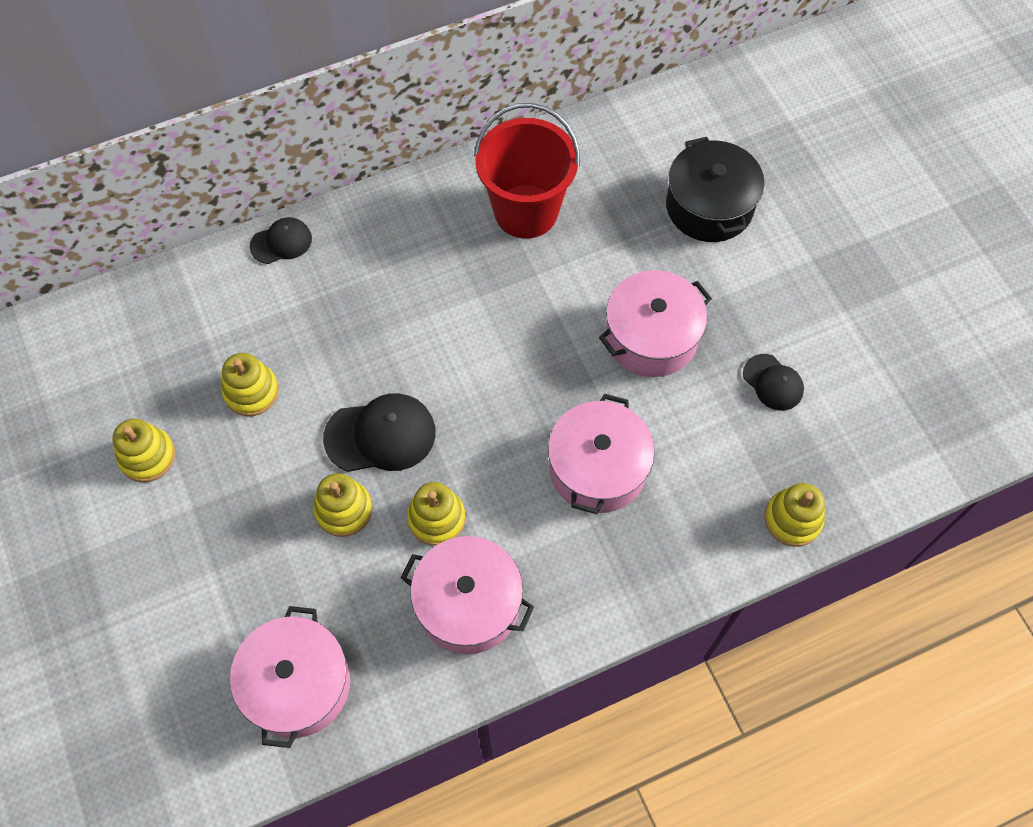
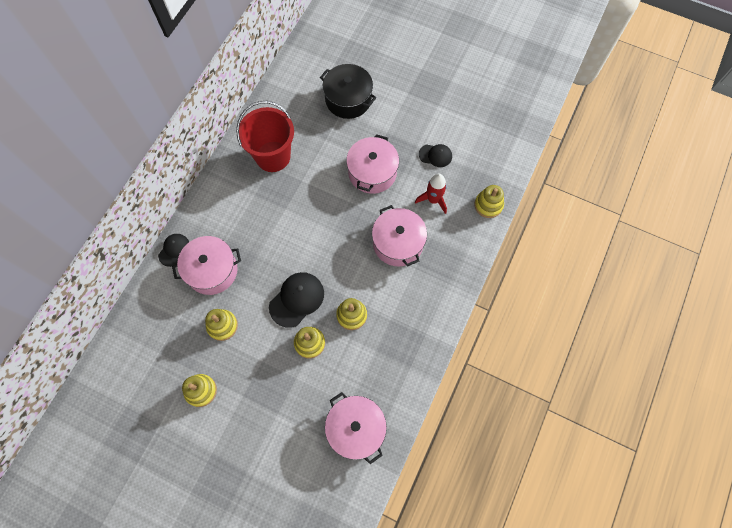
camera: 40 degrees left, 5 degrees up
(468, 604) = (395, 339): pink pot -> pink pot (212, 270)
(709, 446) = (433, 200): none -> red rocket

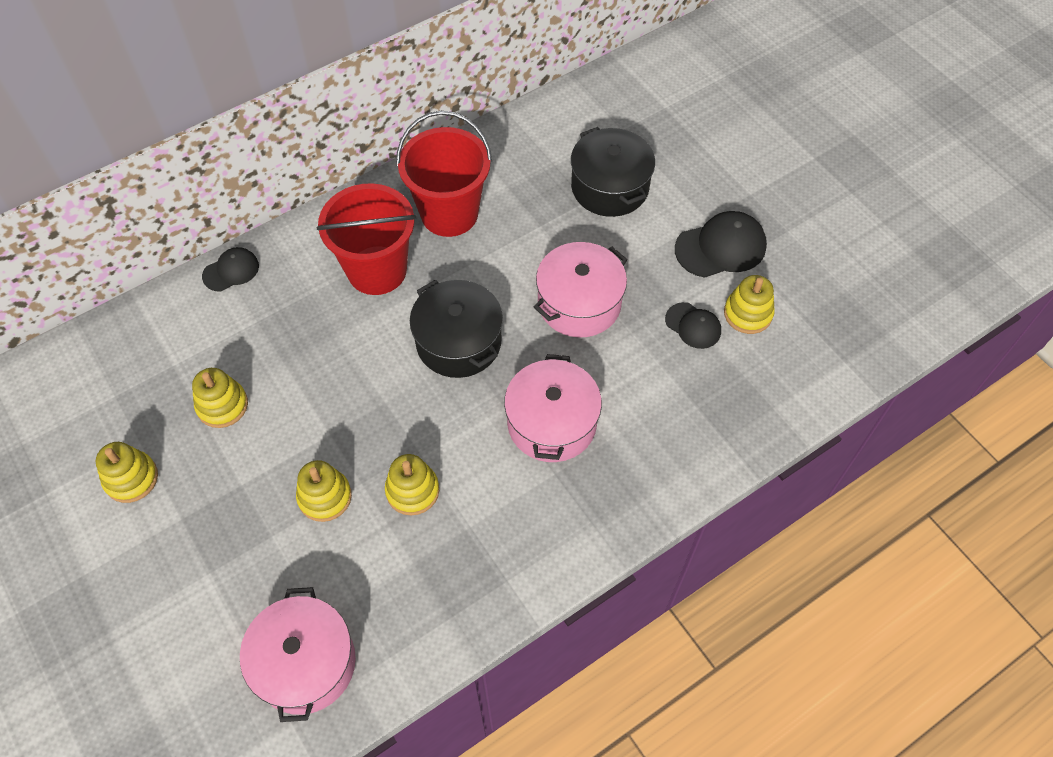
camera: 30 degrees right, 10 degrees down
(212, 270) = (261, 324): pink pot -> none
(255, 208) = (377, 270): none -> red bucket
(297, 299) = (349, 425): black cap -> black cap (721, 247)
(324, 225) = (458, 342): none -> black pot
(433, 200) = (648, 388): red rocket -> none
(488, 205) = (733, 439): yellow stacking toy -> yellow stacking toy (747, 314)

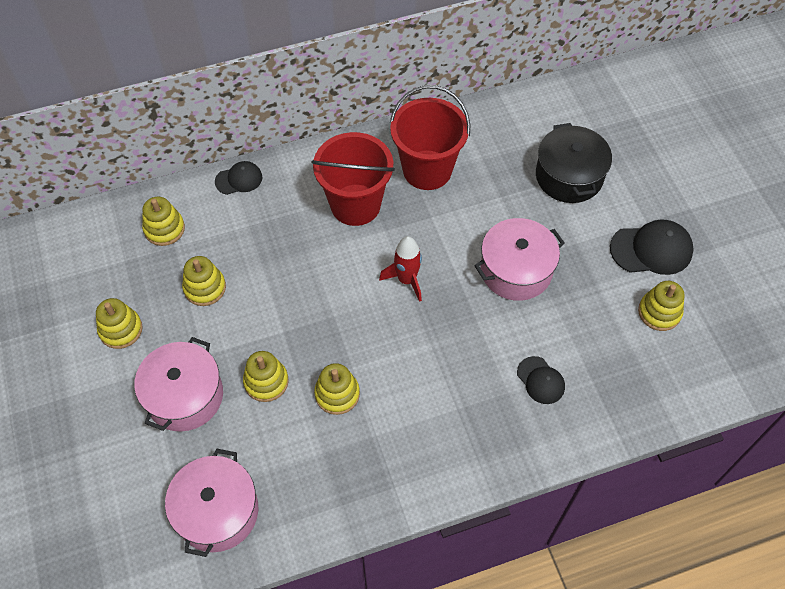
camera: 15 degrees right, 0 degrees up
(155, 348) = (164, 229): none -> yellow stacking toy
(458, 342) = (406, 280): black pot -> red rocket
(551, 423) = (466, 366): pink pot -> pink pot (184, 396)
(693, 326) = (608, 312): black cap -> black cap (540, 380)

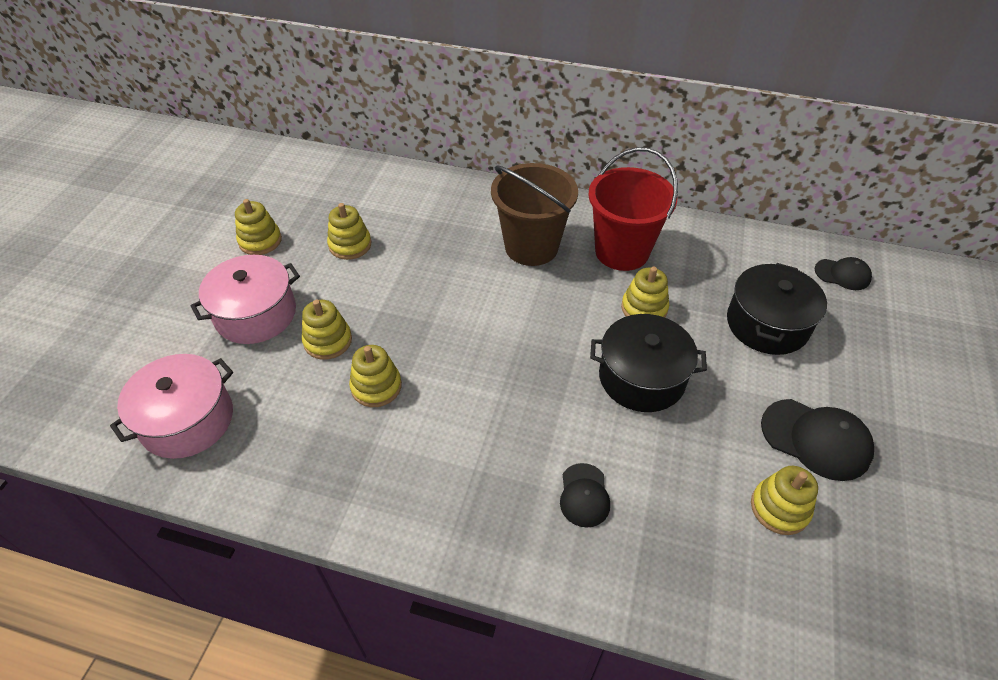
camera: 35 degrees right, 10 degrees down
(164, 229) = (361, 190): yellow stacking toy -> yellow stacking toy (644, 308)
(239, 179) = (451, 184): black cap -> black cap (842, 274)
(355, 205) = (531, 247): red bucket -> brown bucket
(406, 280) = (525, 328): red rocket -> none
(516, 270) = (641, 377): pink pot -> black pot

